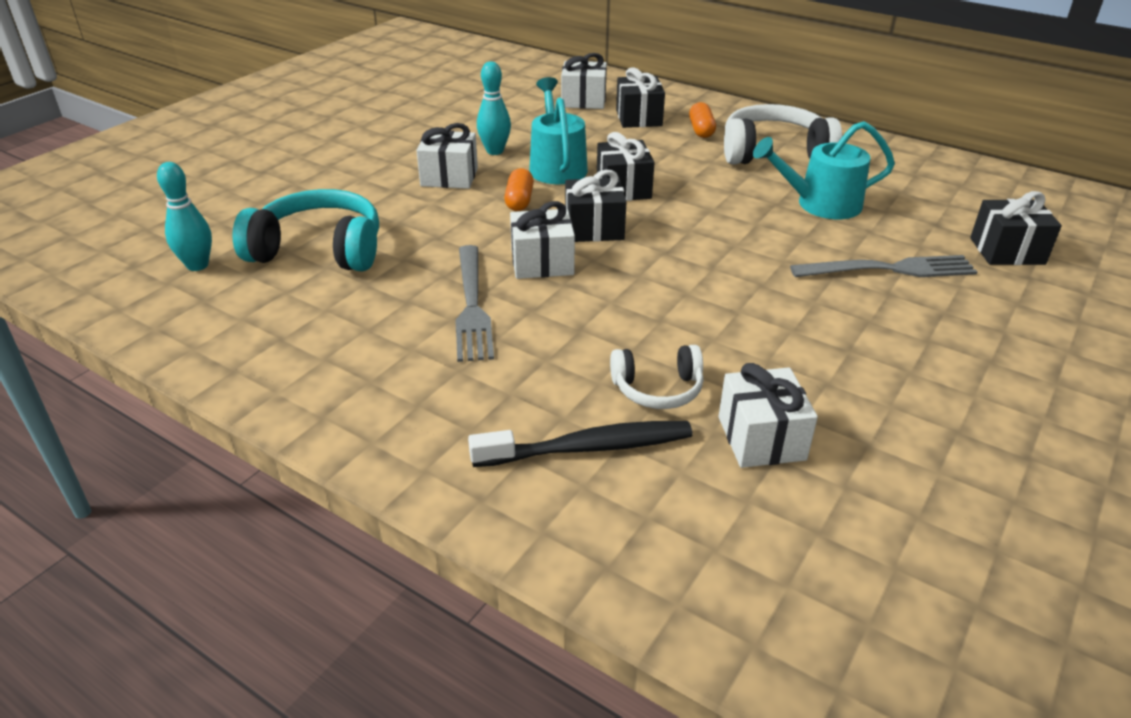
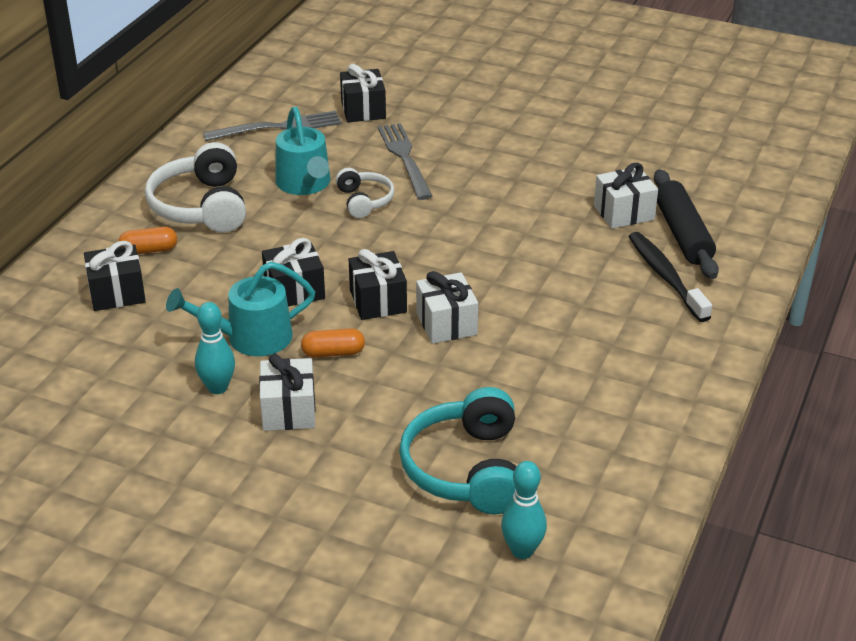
camera: 100 degrees left, 0 degrees up
(472, 307) = (527, 352): grey fork -> grey fork (279, 127)
(583, 100) = (64, 338): white gift -> none
(658, 389) = (593, 253): white headphones -> white headphones (364, 201)
(697, 492) = (683, 234): none -> black rolling pin

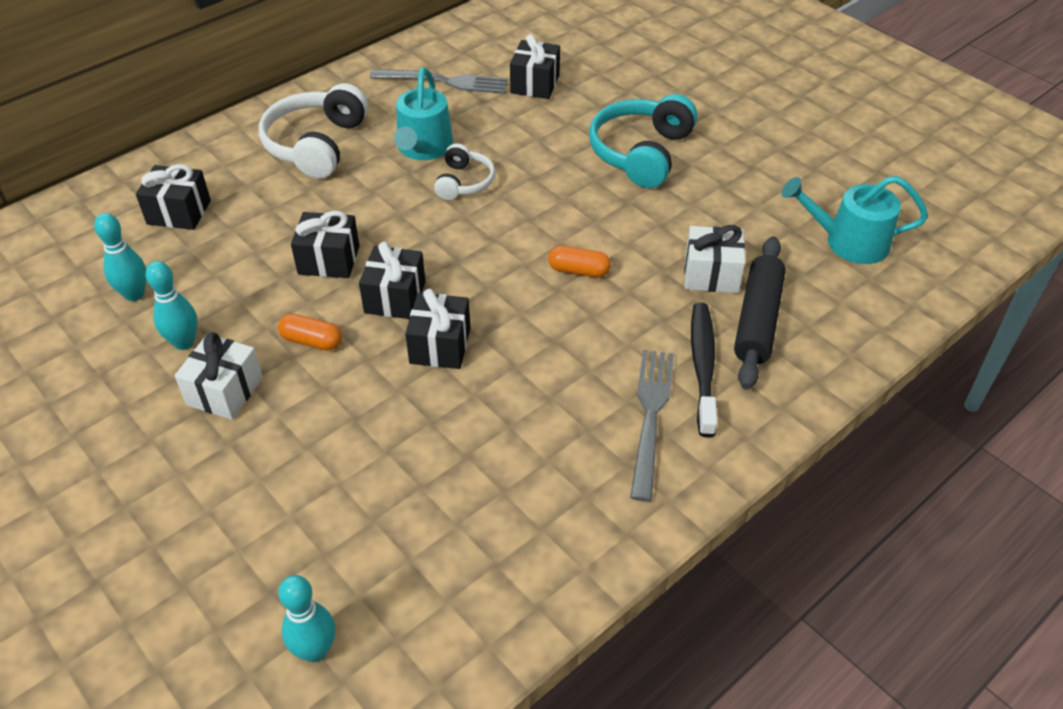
camera: 25 degrees right, 10 degrees up
(135, 366) = (134, 294): none -> turquoise bowling pin
(149, 250) = (238, 176): orange capsule -> orange capsule (578, 271)
(251, 338) = (253, 298): turquoise watering can -> turquoise watering can (849, 242)
(404, 158) = (535, 146): grey fork -> grey fork (650, 415)
(446, 324) = (440, 345): white gift -> black gift
(466, 469) = (334, 525): turquoise headphones -> turquoise headphones (641, 153)

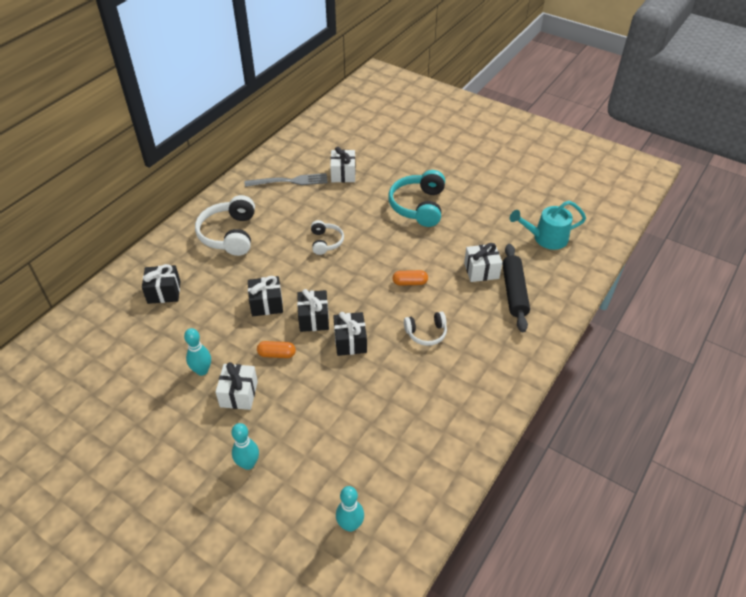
camera: 15 degrees left, 0 degrees up
(134, 294) = (159, 348): turquoise bowling pin -> turquoise bowling pin (248, 464)
(423, 148) = (294, 225): turquoise watering can -> none
(535, 84) = (343, 174): black gift -> white gift
(574, 358) = (426, 333): none -> white headphones
(650, 415) = (477, 356): grey fork -> none
(703, 366) = (495, 323): black toothbrush -> none

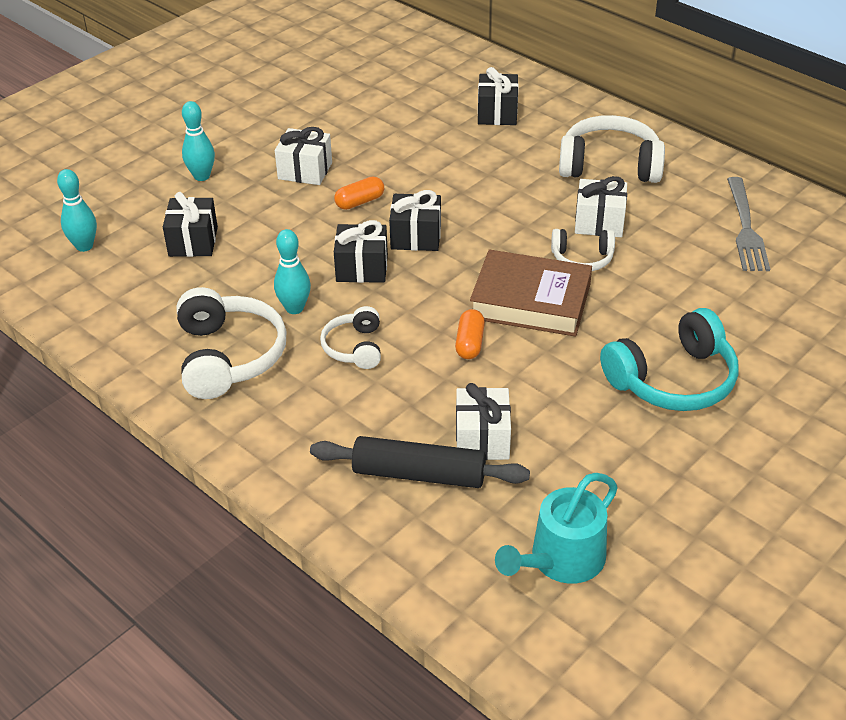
camera: 100 degrees right, 5 degrees down
(202, 370) = (352, 144): turquoise bowling pin -> turquoise bowling pin (294, 308)
(266, 304) = (455, 196): black gift -> black gift (193, 242)
(277, 354) = (359, 202): orange capsule -> orange capsule turned 45 degrees clockwise
(343, 174) = (771, 291): white gift -> white gift (599, 222)
(368, 260) = (530, 301): none -> brown book
(418, 206) = (673, 380): turquoise headphones -> turquoise headphones turned 135 degrees clockwise
(450, 395) = (229, 356): none -> white headphones
(546, 238) = (561, 560): turquoise watering can -> turquoise watering can turned 135 degrees counterclockwise

